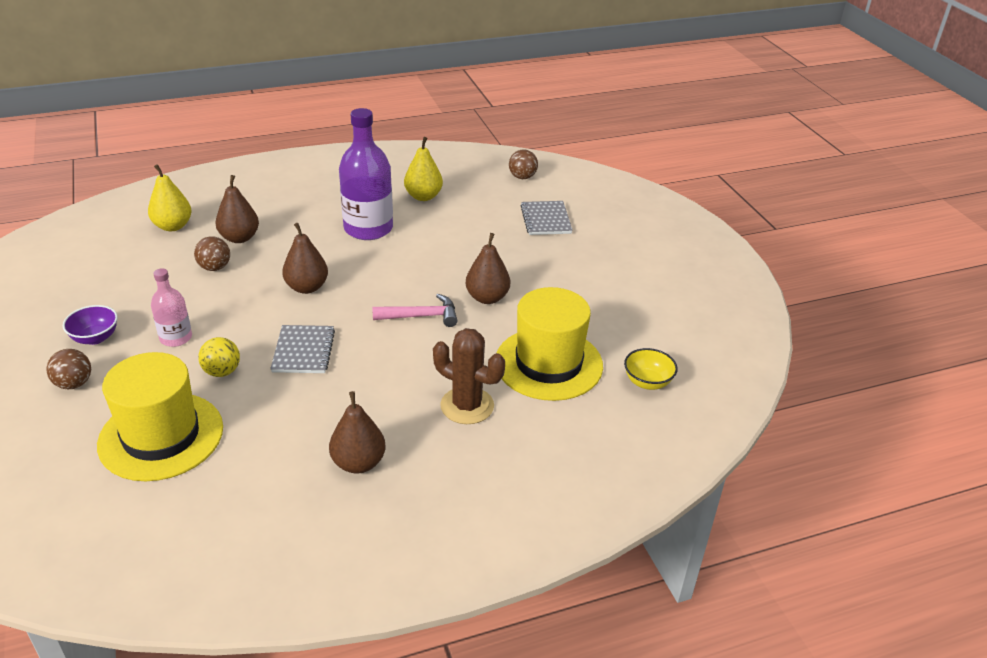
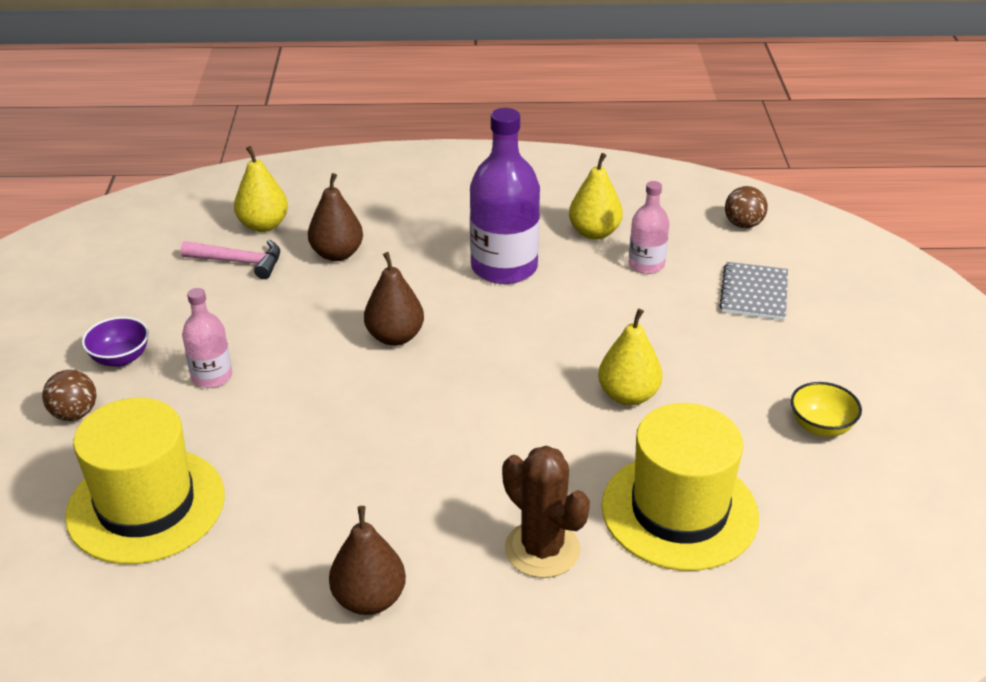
camera: 20 degrees right, 0 degrees up
(215, 267) = (292, 289): brown ball -> none
(222, 372) = (249, 433): yellow ball -> none
(303, 351) = (358, 425): grey notebook -> none
(421, 316) = (528, 406): pink hammer -> pink hammer (240, 262)
(467, 212) = (646, 264): none -> pink bottle
(487, 298) = (628, 395): brown pear -> yellow pear
(647, 382) = (816, 570): yellow bowl -> yellow bowl (821, 426)

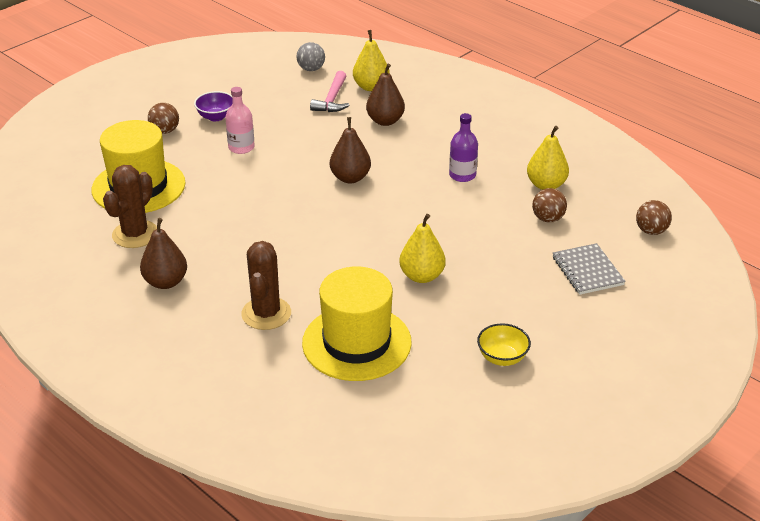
camera: 45 degrees right, 0 degrees up
(160, 240) = (311, 69): none -> grey ball
(236, 568) = (135, 234): none -> brown cactus
(240, 262) = (332, 100): pink hammer -> pink hammer turned 45 degrees clockwise
(504, 267) = (462, 175): purple bottle -> purple bottle, size x0.55
(646, 264) = (548, 219): pink bottle -> brown ball
(754, 293) = (587, 271): grey notebook -> grey notebook turned 75 degrees counterclockwise

